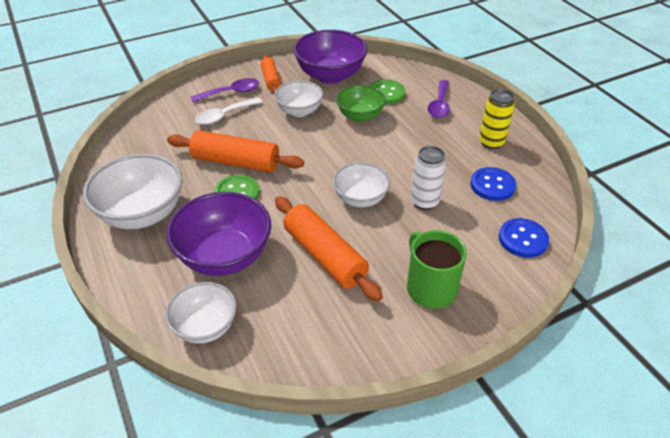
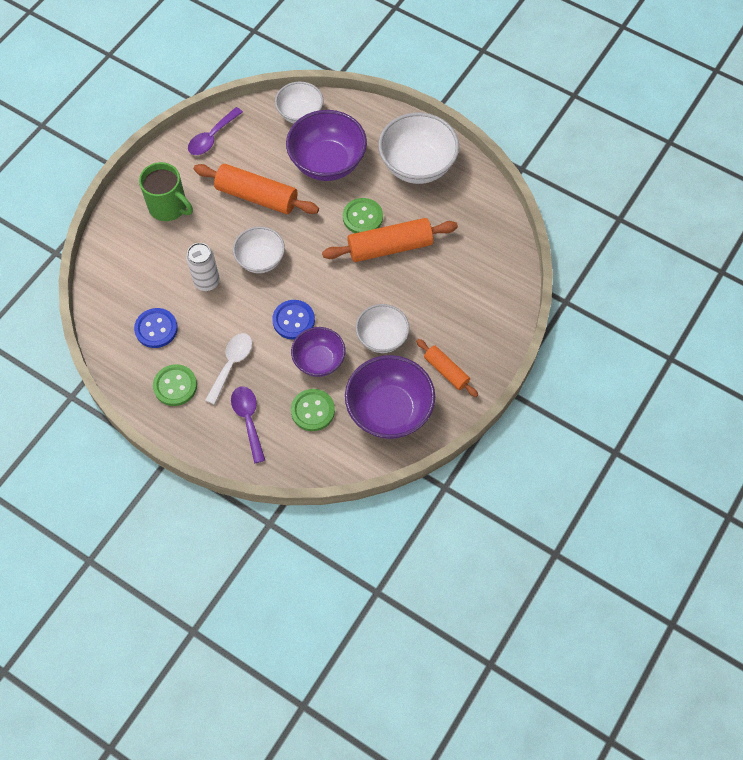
camera: 150 degrees right, 20 degrees up
(224, 115) = (447, 295): white spoon -> white spoon (231, 365)
(231, 92) = (469, 330): purple spoon -> purple spoon (212, 137)
(360, 116) = (319, 361): green bowl -> purple bowl
(491, 142) = (175, 386): yellow can -> green button
(523, 239) = (114, 281): blue button -> blue button (293, 320)

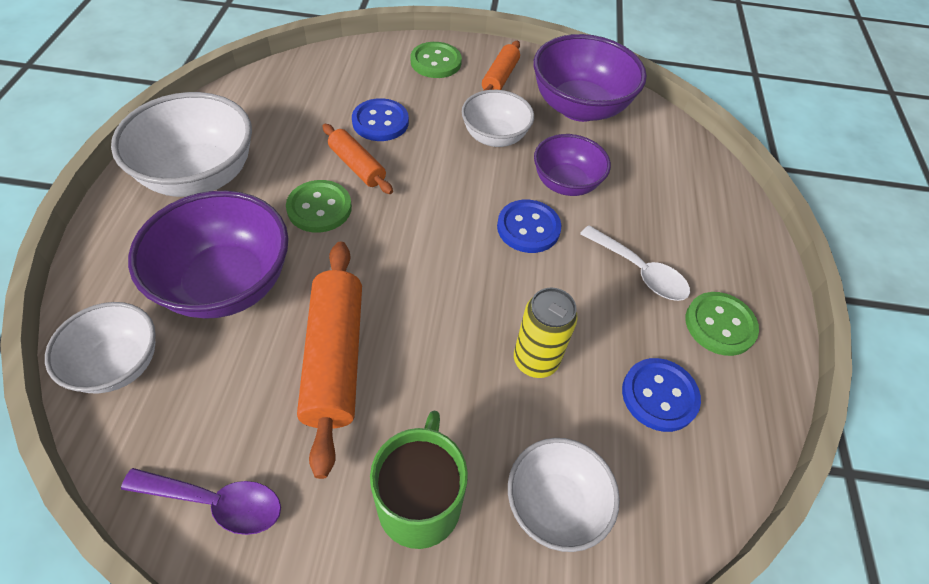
camera: 120 degrees left, 10 degrees down
(207, 282) = (535, 361): white can -> yellow can
(231, 365) = (639, 271): white spoon -> white spoon turned 135 degrees counterclockwise
(248, 420) = (693, 223): purple spoon -> none
(260, 260) = (455, 303): white bowl -> white bowl (554, 504)
(313, 411) = (631, 168): green button -> green button (436, 62)
(390, 247) = (357, 166): orange rolling pin -> orange rolling pin, size x0.58
(427, 274) = (380, 122): none -> blue button

